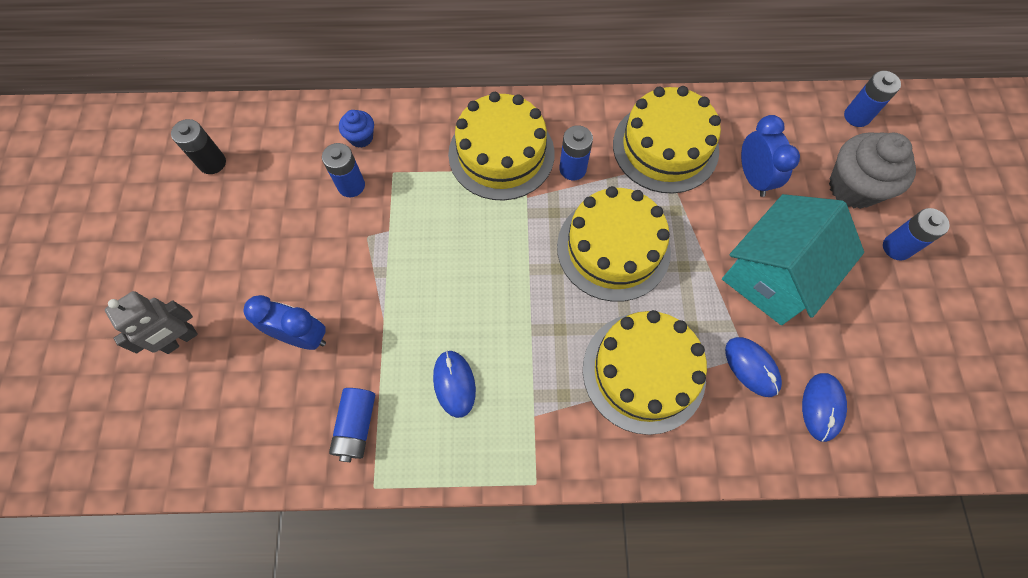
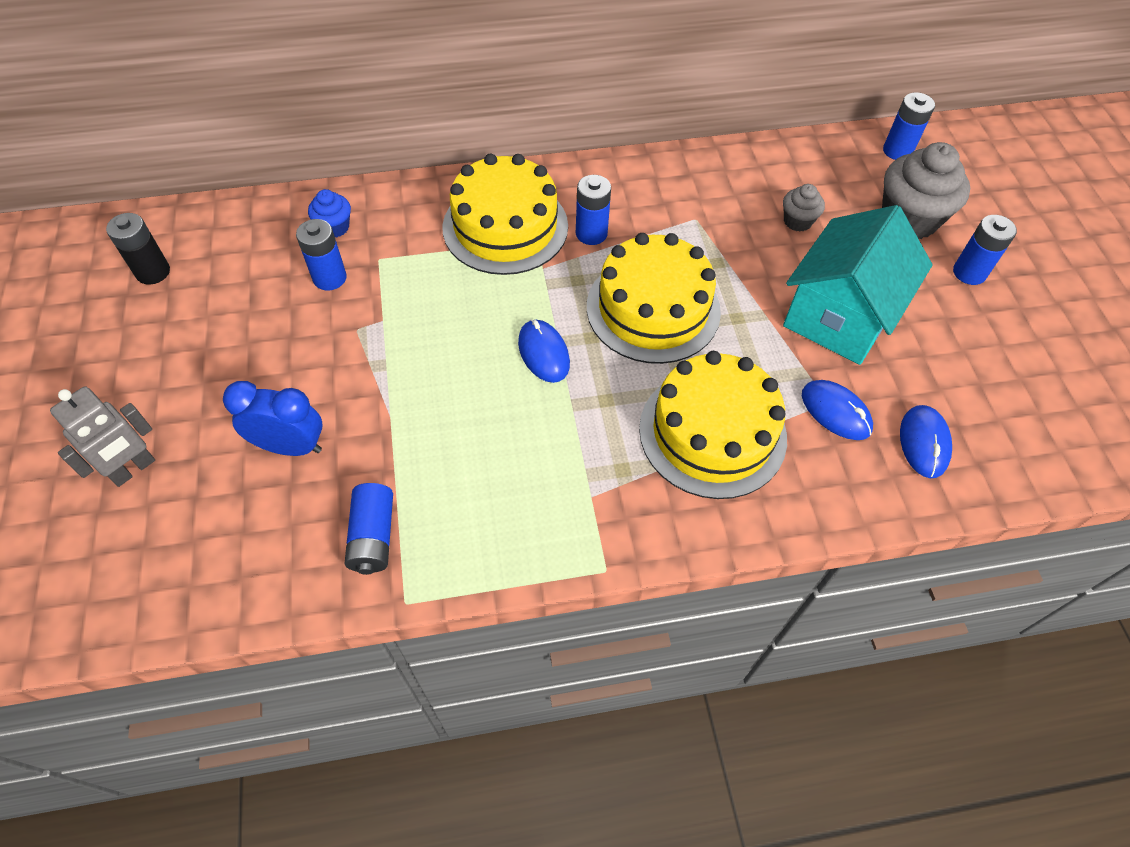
camera: 10 degrees left, 10 degrees down
(454, 384) = (488, 474): blue mouse -> blue mouse (543, 353)
(665, 147) = (693, 201): yellow cake -> none
(753, 178) = (797, 221): blue clock -> grey cupcake

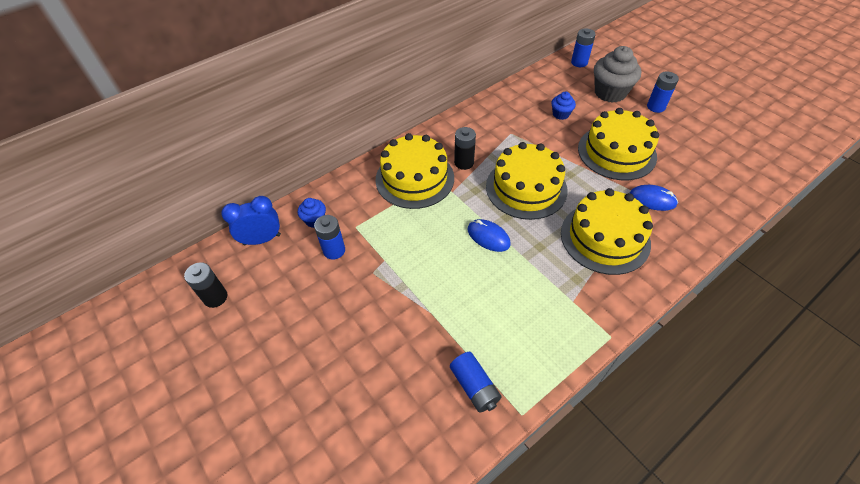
camera: 25 degrees left, 5 degrees down
(133, 469) = (294, 426): grey robot -> none
(290, 446) = (385, 359): blue clock -> blue clock (262, 239)
(591, 233) = (464, 163): blue battery -> black battery
(797, 221) = (560, 114): grey cupcake -> blue cupcake
(839, 316) = (616, 152): turquoise house -> yellow cake
(923, 443) = (701, 196): blue mouse -> none

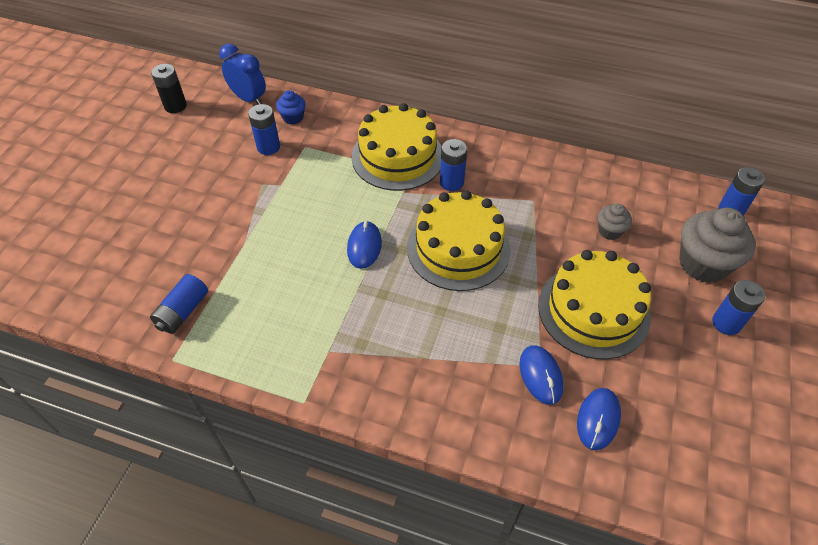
camera: 55 degrees right, 0 degrees up
(464, 163) = (451, 182): black battery -> blue battery
(560, 114) = (610, 231): blue cupcake -> grey cupcake
(605, 237) = (439, 348): yellow cake -> none
(695, 191) = (598, 419): none -> blue mouse

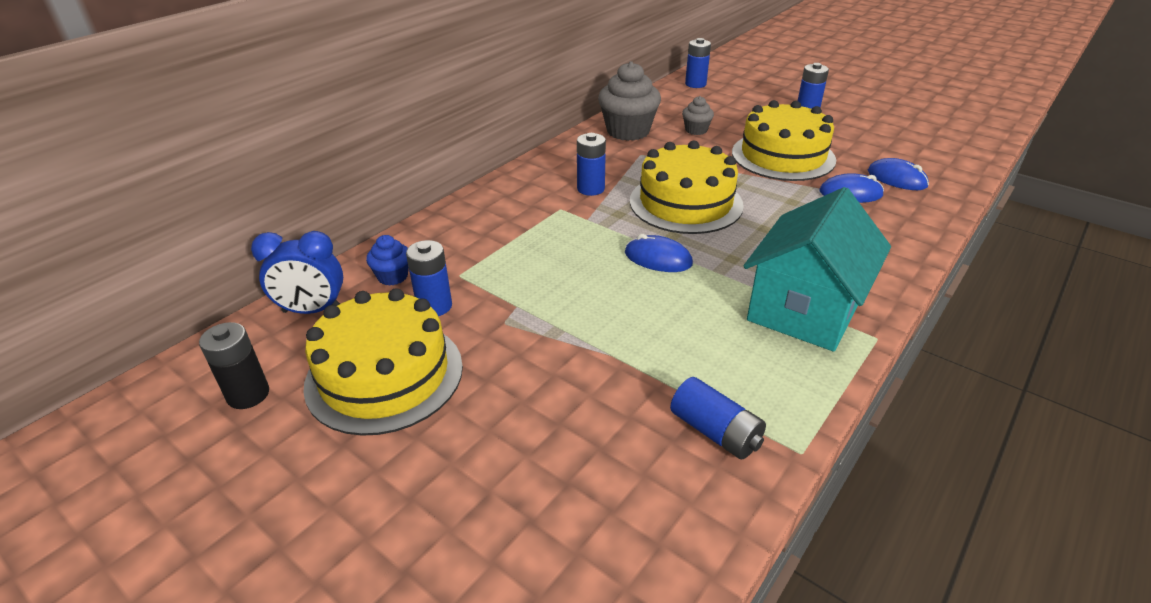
camera: 70 degrees left, 15 degrees down
(249, 99) = (312, 310): blue clock -> blue clock turned 150 degrees counterclockwise
(326, 350) = (804, 310): none -> turquoise house
(397, 156) = (528, 212): yellow cake -> yellow cake (384, 375)
(703, 264) = (746, 106): grey cupcake -> grey cupcake (628, 131)

